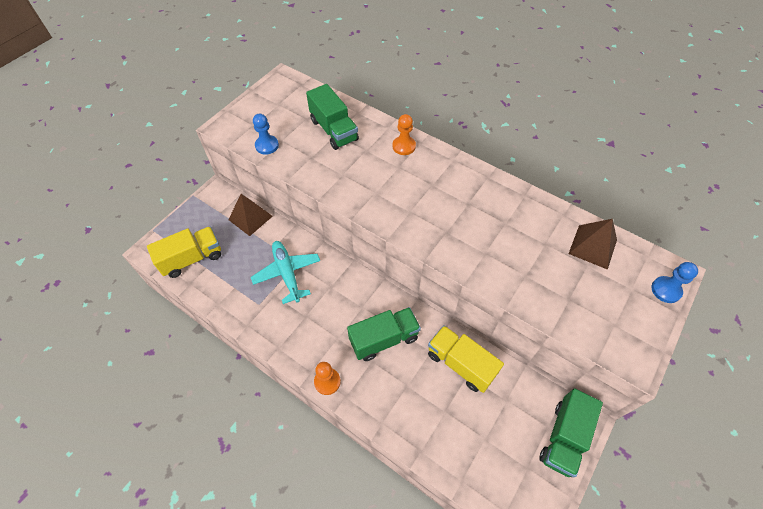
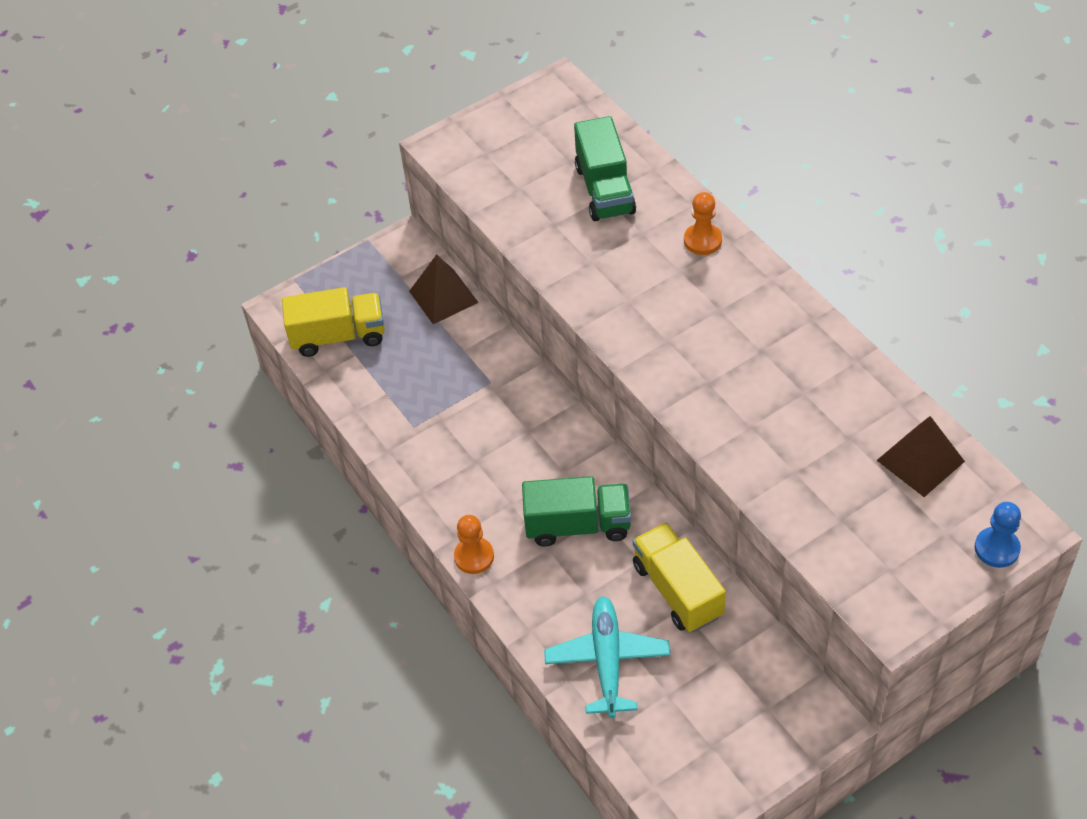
camera: 25 degrees right, 5 degrees down
(267, 145) = (495, 191): blue pawn -> none
(287, 273) = (470, 394): turquoise plane -> turquoise plane (607, 661)
(564, 437) = (784, 728): green truck -> none

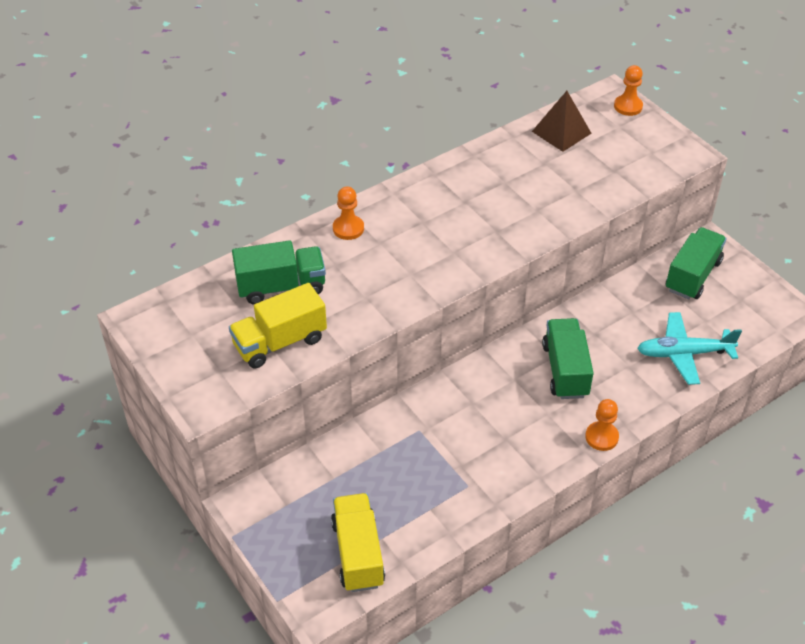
camera: 95 degrees left, 5 degrees down
(443, 296) = (315, 468): brown pyramid -> none
(677, 590) = (618, 313): yellow truck -> yellow truck (280, 342)
(755, 689) = (692, 275): none -> green truck
(997, 548) = (628, 106): blue pawn -> orange pawn

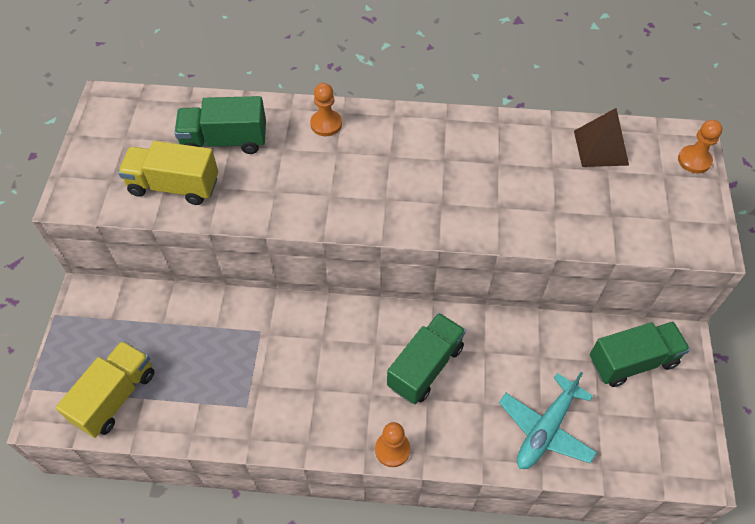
camera: 40 degrees right, 10 degrees up
(281, 287) = (225, 141): green truck -> green truck turned 150 degrees clockwise
(684, 353) = (545, 429): turquoise plane -> turquoise plane turned 90 degrees counterclockwise

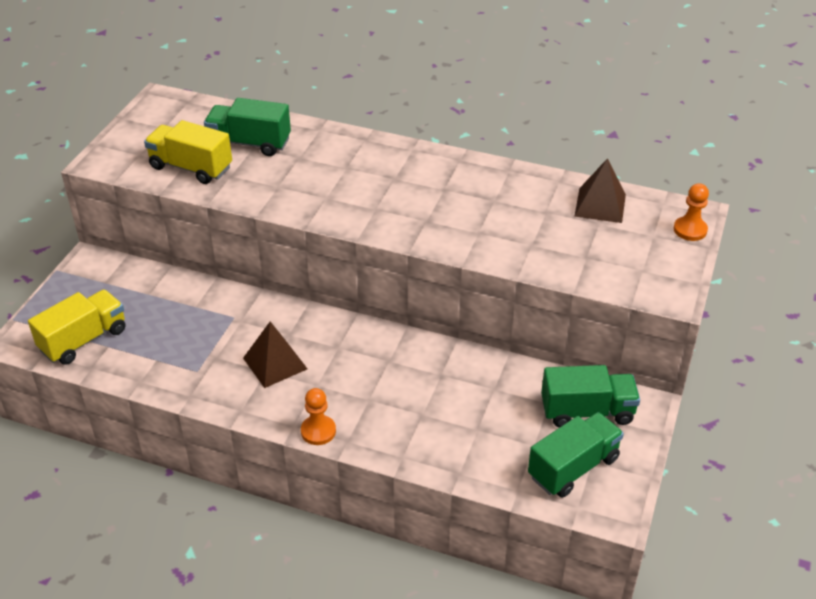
camera: 15 degrees right, 15 degrees down
(321, 378) = (275, 363): none -> brown pyramid
(326, 124) = (346, 146): orange pawn -> none
(425, 367) = (377, 374): green truck -> green truck (573, 467)
(545, 429) = (474, 446): turquoise plane -> none

